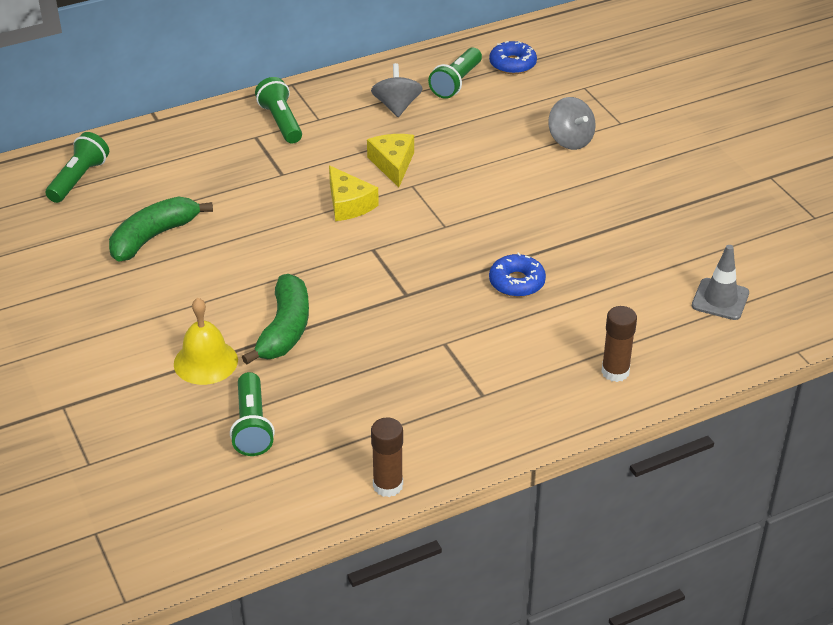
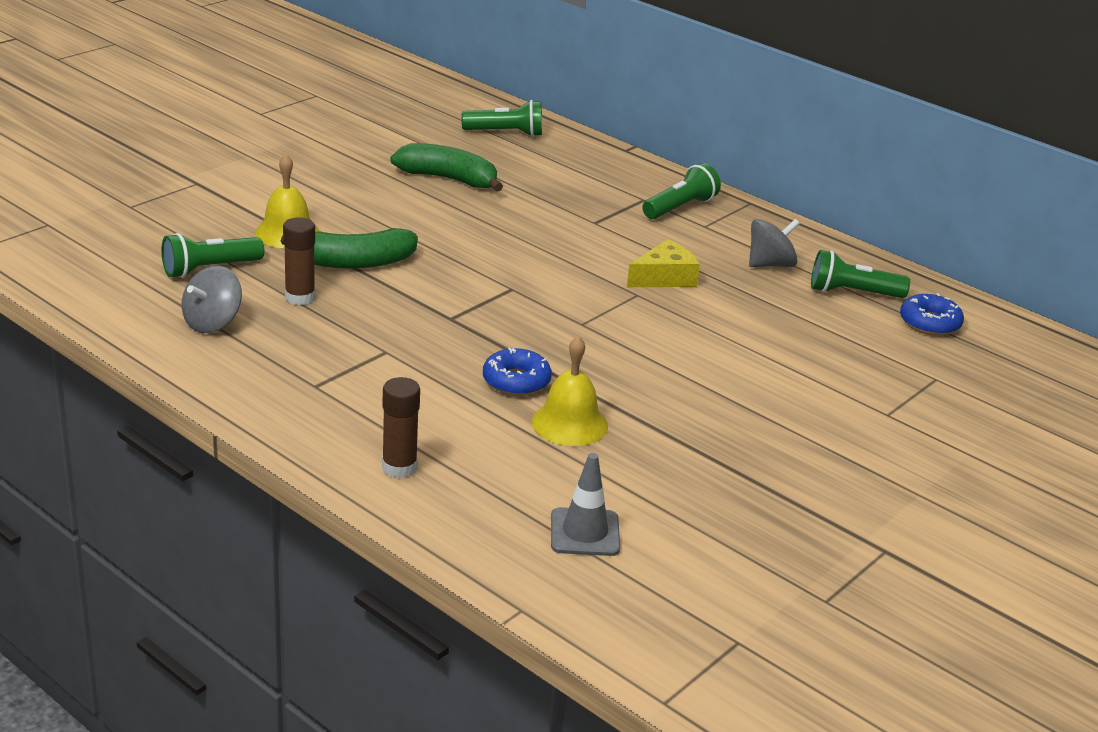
camera: 65 degrees right, 10 degrees down
(348, 204) = (575, 264): yellow cheese -> none
(388, 485) = (155, 351): brown glue stick -> brown glue stick (300, 297)
(570, 140) = (815, 382): grey spinning top -> grey spinning top (212, 323)
(584, 270) = (569, 423): none -> yellow bell

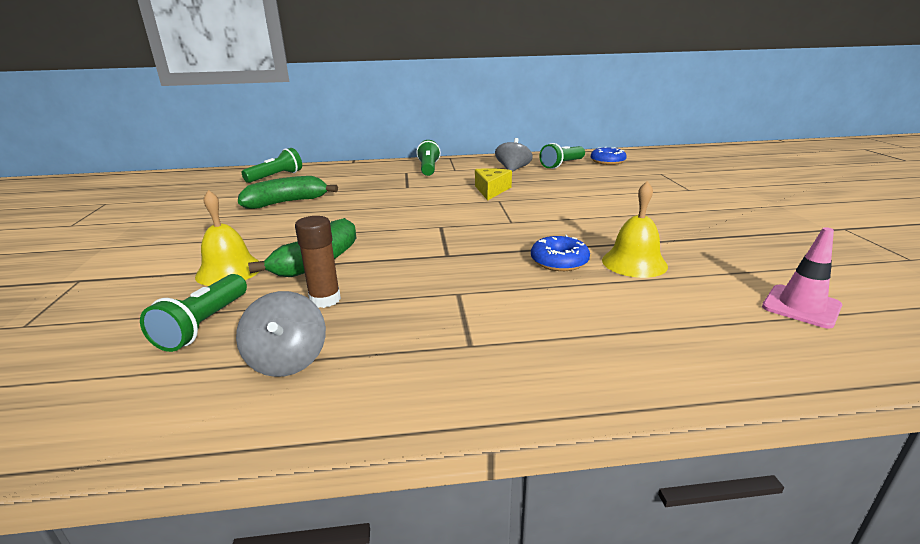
camera: 45 degrees left, 5 degrees down
(399, 467) = (651, 353): brown glue stick -> none
(585, 532) = (801, 306): grey traffic cone -> pink traffic cone

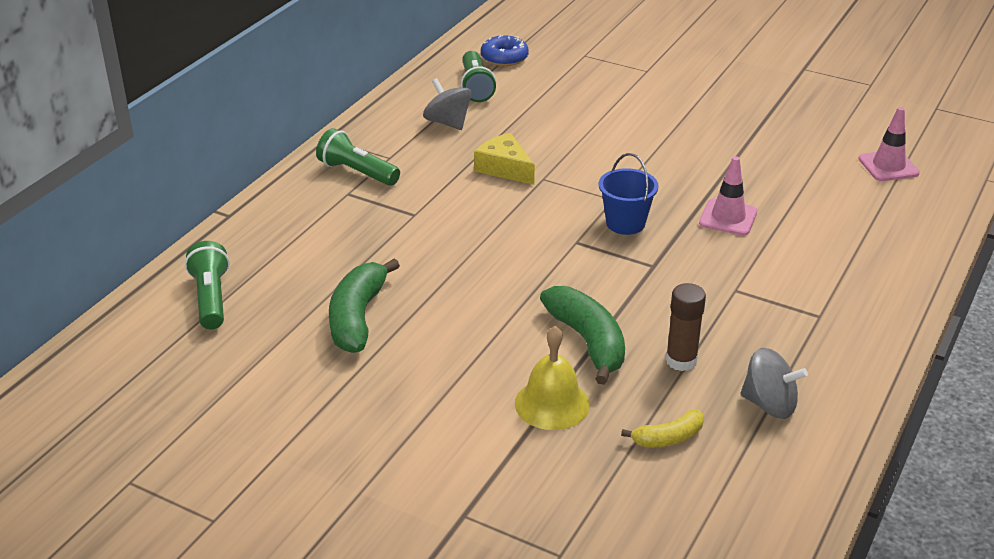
camera: 55 degrees left, 10 degrees up
(204, 325) = (668, 438): green flashlight -> yellow banana
(487, 232) = (625, 223): none -> blue bucket
(559, 261) = (728, 217): blue donut -> pink traffic cone
(634, 263) = (766, 187): yellow bell -> none

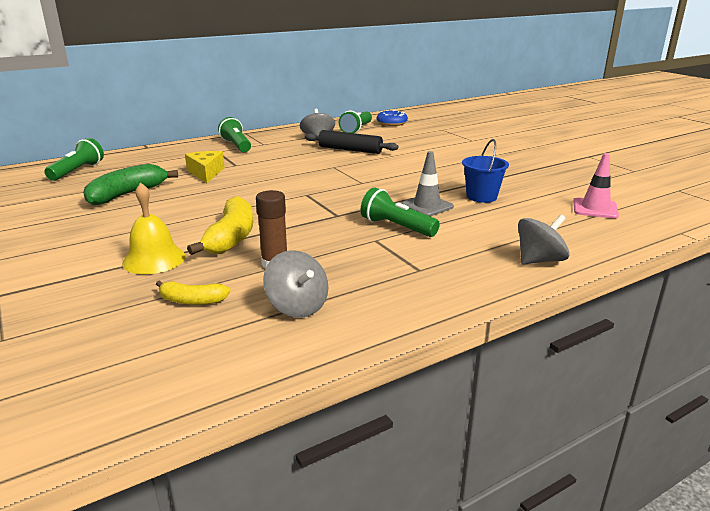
camera: 30 degrees right, 10 degrees down
(504, 168) = (318, 159): yellow cheese -> yellow cheese (206, 173)
(522, 136) = (350, 150): none -> black rolling pin
(588, 342) = (231, 237): green banana -> yellow banana
(625, 223) = (351, 193): blue bucket -> blue bucket (481, 197)
(728, 217) = (427, 206): pink traffic cone -> grey traffic cone
(735, 263) = (396, 227): none -> green flashlight
(906, 263) = (539, 260): none -> grey spinning top

